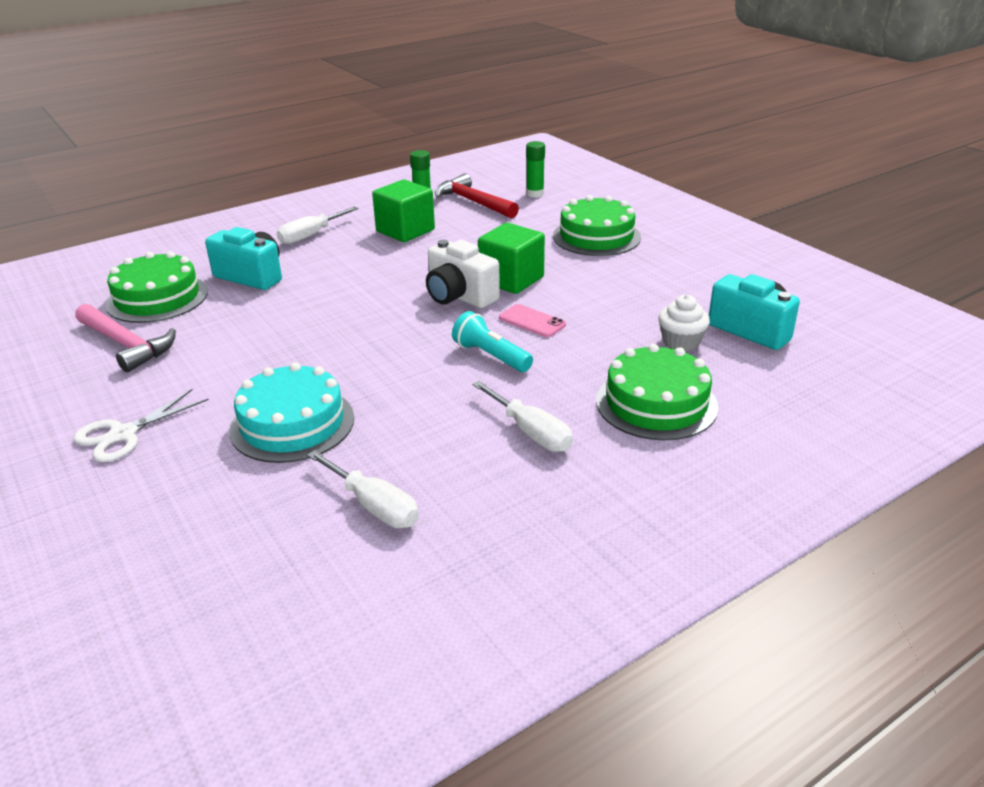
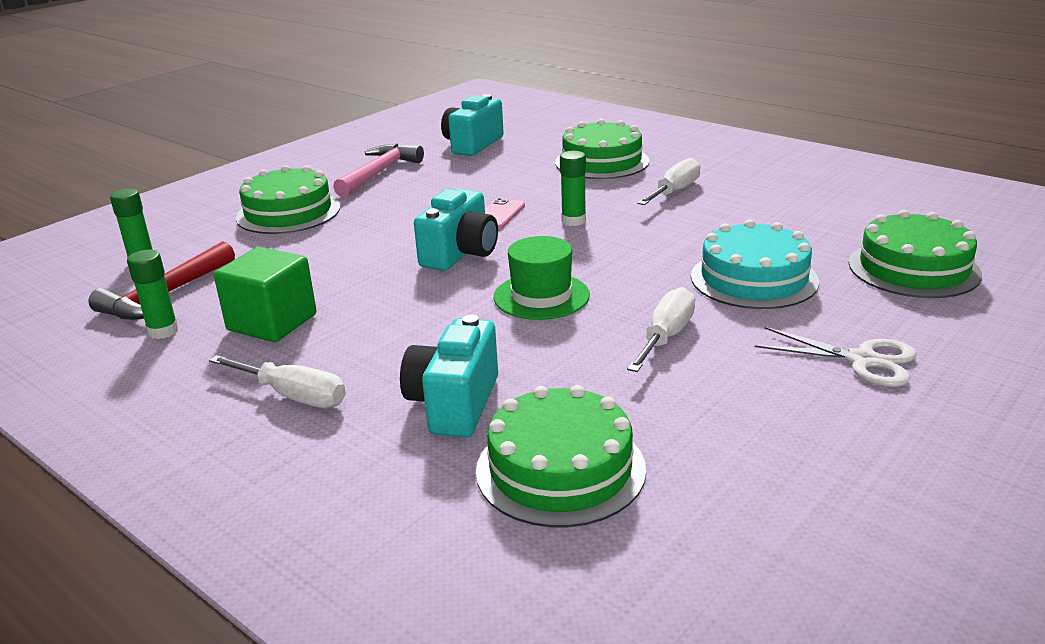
camera: 105 degrees left, 5 degrees down
(126, 344) = (703, 439): pink hammer -> pink hammer (379, 173)
(218, 533) = (913, 268): none -> green cake
(356, 320) = (541, 296): none -> green hat
(374, 506) = (815, 223): white screwdriver -> white screwdriver (666, 337)
(459, 296) = (460, 254): white camera -> turquoise camera
(491, 356) = (573, 221): turquoise flashlight -> green glue stick
(511, 279) = (410, 236): green cube -> none
(681, 342) = (505, 162): white cupcake -> none

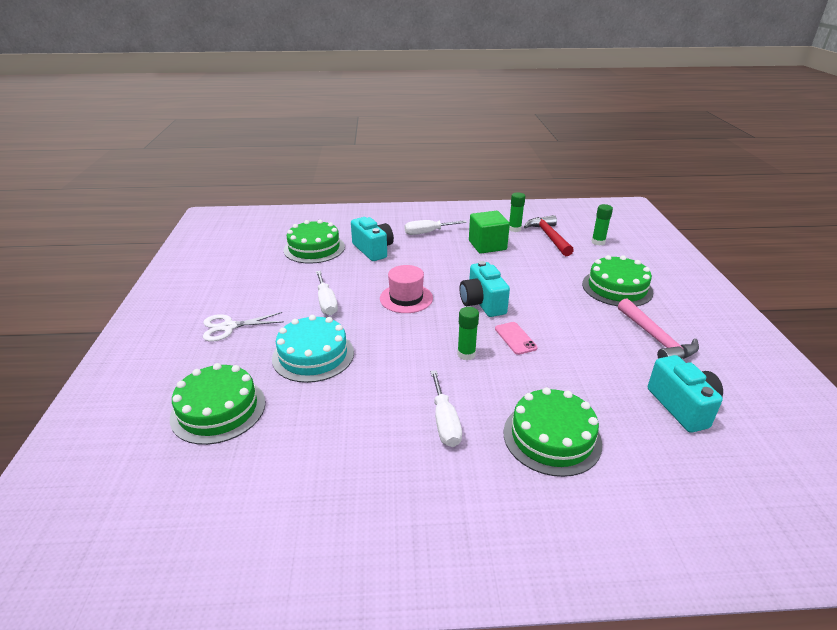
camera: 135 degrees right, 5 degrees up
(541, 296) = (406, 298): green hat -> pink hat

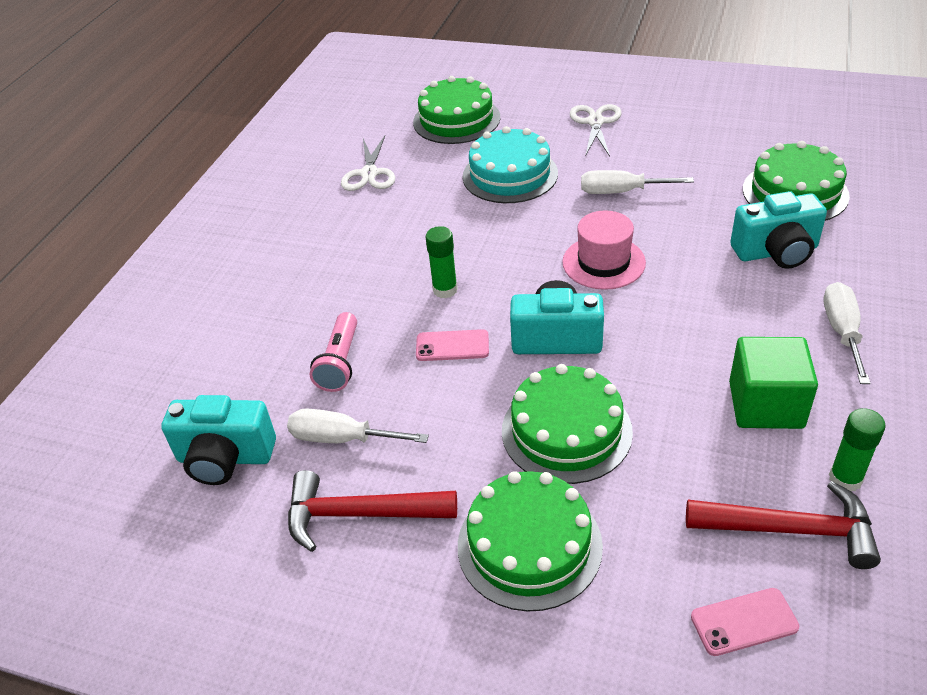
camera: 115 degrees right, 10 degrees up
(326, 446) = (369, 174): none -> white scissors
(444, 422) = (347, 248): white screwdriver -> white screwdriver (342, 438)
(552, 437) = (272, 317): green cake -> green cake (566, 431)
(565, 382) = (340, 363): none -> pink flashlight
(598, 242) = (744, 622): green glue stick -> pink phone
(656, 339) = (360, 514): pink hammer -> red hammer

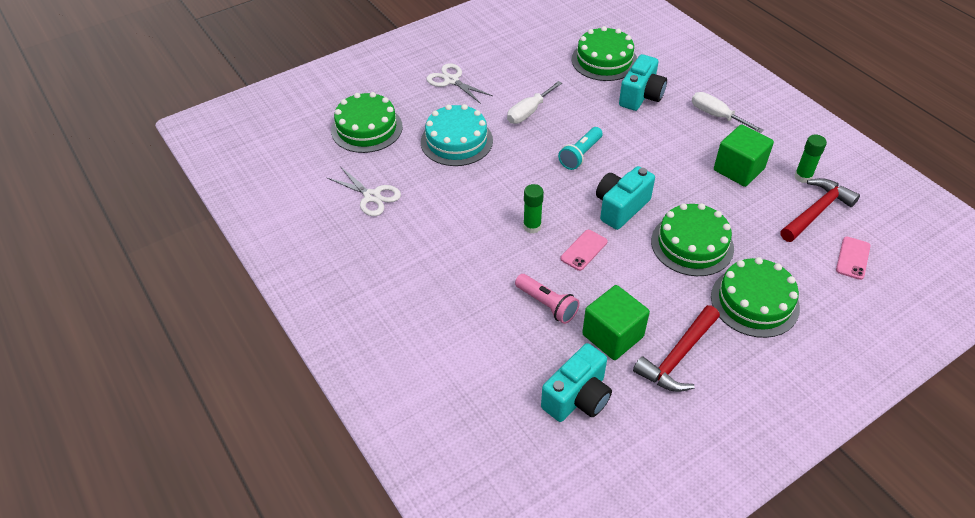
camera: 55 degrees left, 5 degrees up
(342, 438) = (612, 335): white screwdriver -> green cube
(603, 262) = (580, 155): pink hat -> turquoise flashlight

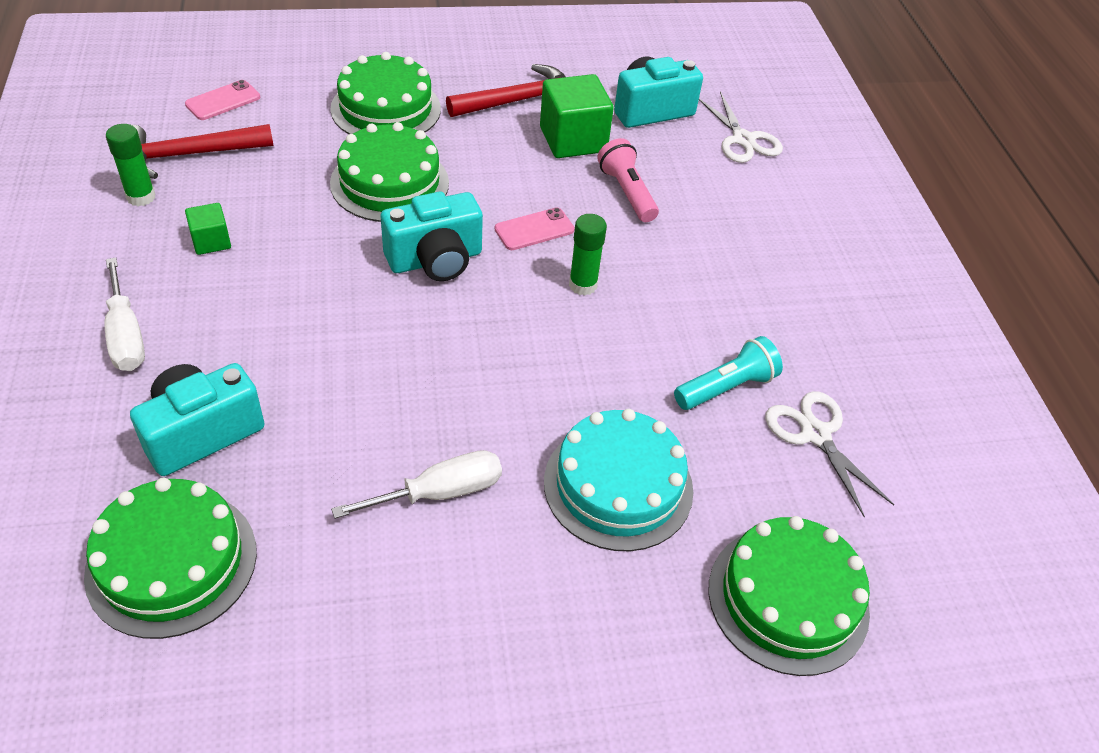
camera: 160 degrees left, 0 degrees up
(451, 80) = (546, 663): white scissors -> white scissors (743, 139)
(580, 155) = (420, 363): turquoise flashlight -> turquoise flashlight (726, 387)
(738, 169) = (211, 241): green cube -> green cube, size x0.53

